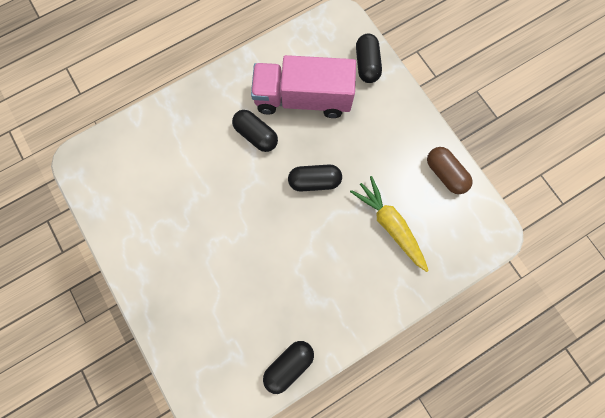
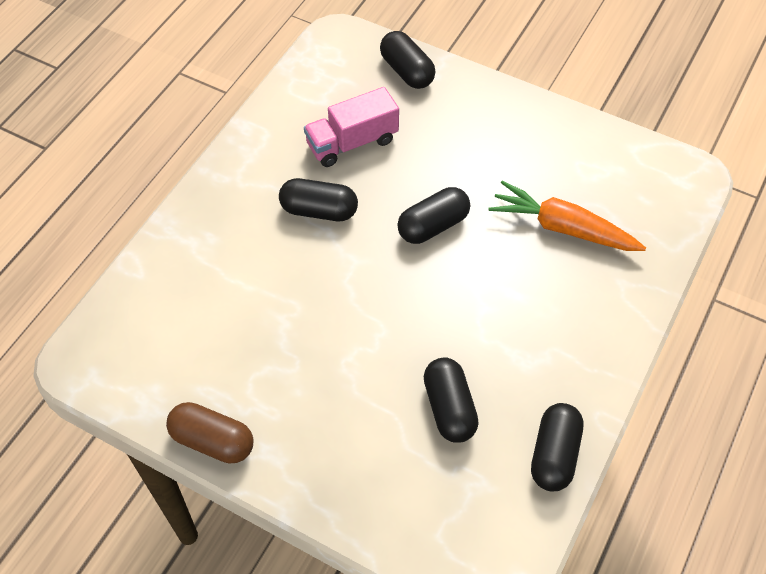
camera: 30 degrees left, 20 degrees down
(250, 302) = (449, 408): none -> black capsule
(303, 99) = (352, 142): pink truck -> pink truck, size x0.63
(390, 225) = (563, 228): yellow carrot -> orange carrot
(445, 174) = (586, 142): brown capsule -> brown capsule (212, 441)

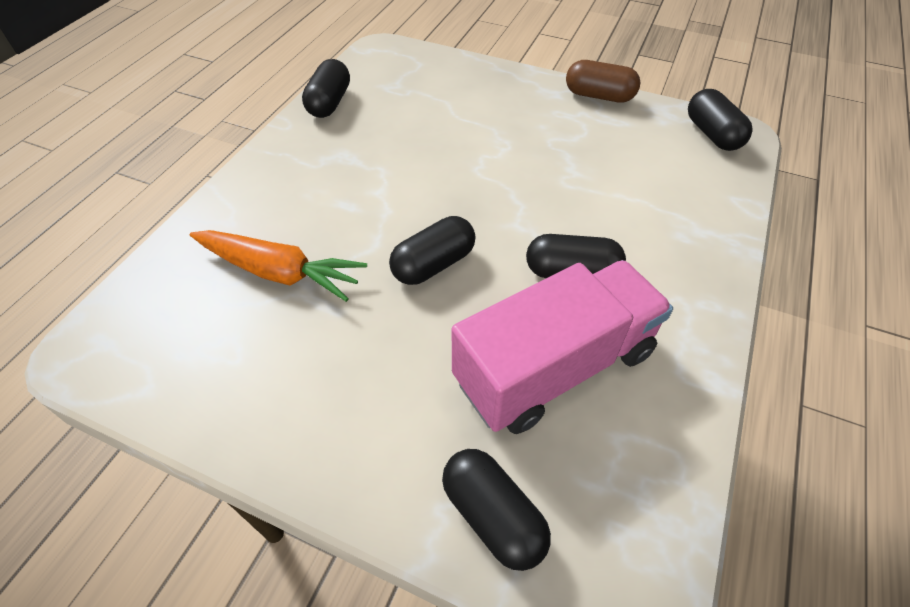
camera: 175 degrees right, 5 degrees down
(352, 142) = (554, 367): pink truck -> pink truck, size x1.58
(449, 408) = (413, 123): black capsule -> black capsule (712, 134)

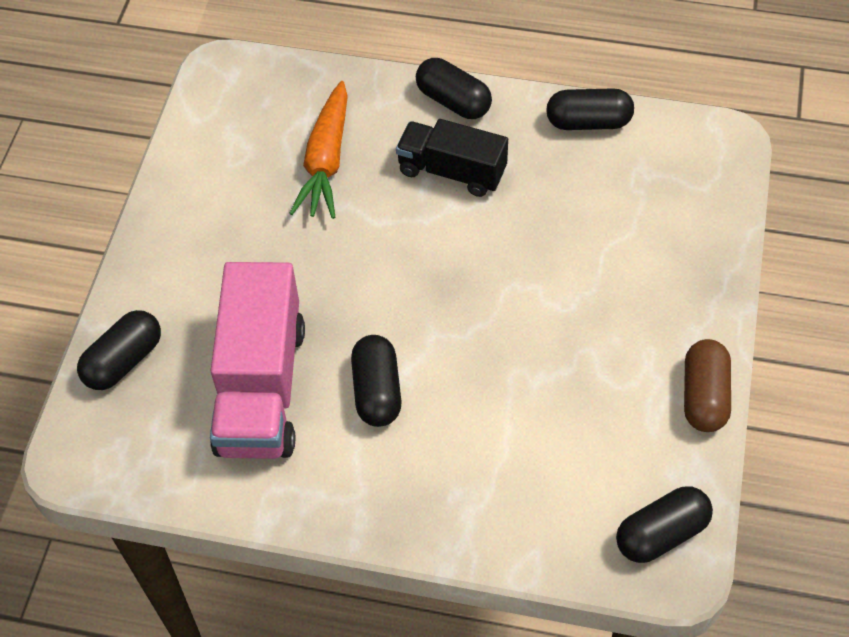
camera: 80 degrees right, 5 degrees up
(340, 185) = (452, 171): none -> black truck
(433, 264) = (362, 274): black capsule -> black capsule (453, 101)
(554, 367) = (261, 387): pink truck -> pink truck turned 45 degrees clockwise

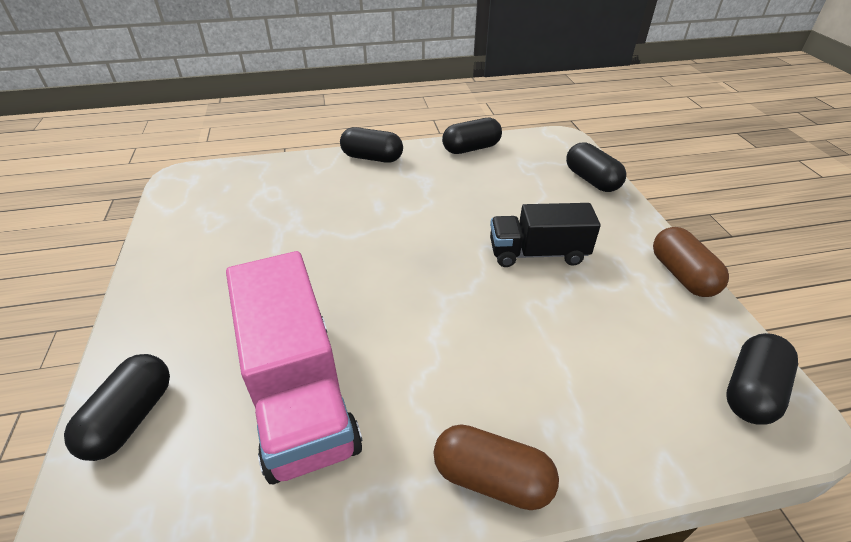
camera: 25 degrees left, 15 degrees down
(326, 161) = (291, 209): orange carrot -> none
(377, 391) = (418, 358): black capsule -> black capsule (591, 180)
(383, 515) = (492, 478): none -> brown capsule
(452, 171) = (393, 193): black truck -> black truck (537, 253)

